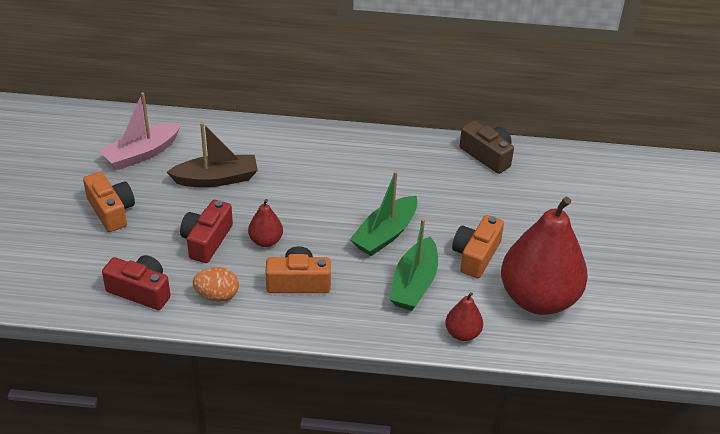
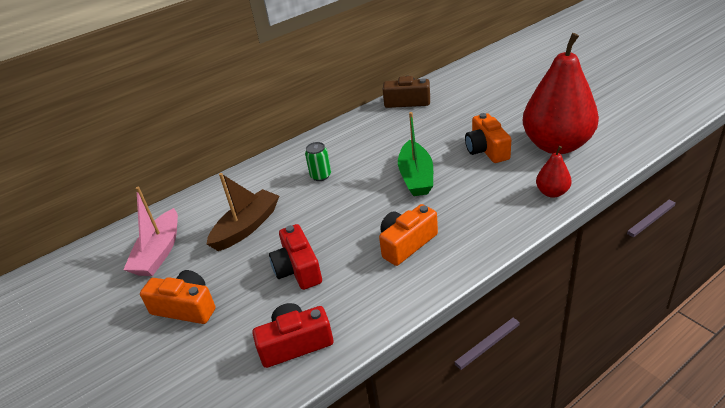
camera: 35 degrees left, 5 degrees down
(217, 295) = (362, 297): orange egg -> none
(266, 241) = (343, 237): red pear -> none
(320, 175) = (320, 176): none -> green can
(414, 284) = (479, 189): green boat -> none

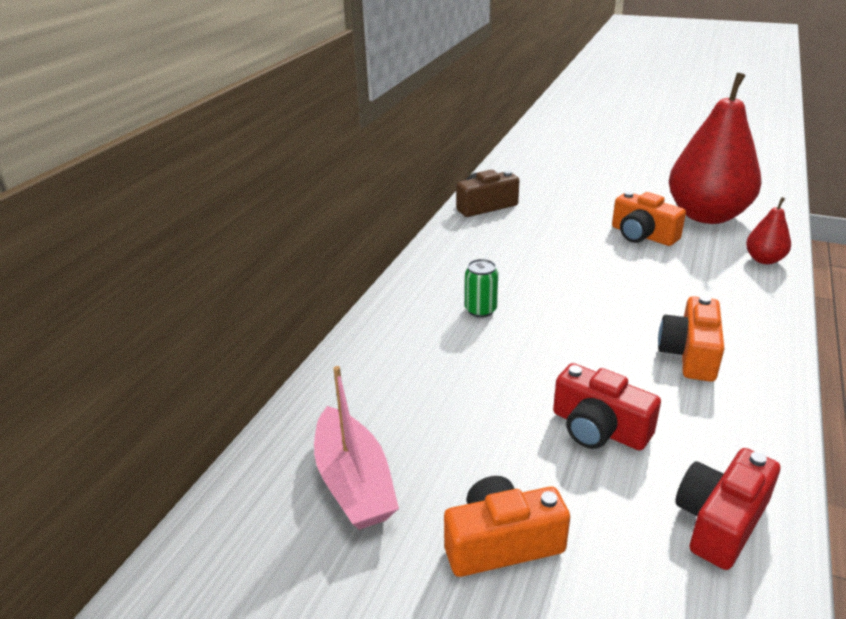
camera: 35 degrees left, 5 degrees down
(247, 227) = (455, 401): brown boat -> none
(416, 177) = (603, 281): green boat -> none

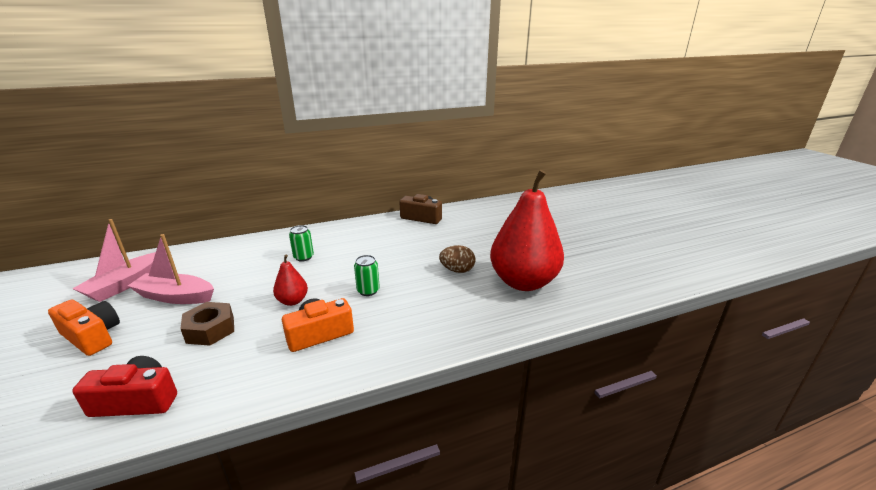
camera: 45 degrees right, 5 degrees down
(465, 439) = (175, 297): none -> pink boat
(599, 428) = (210, 330): red camera -> brown nut
(626, 296) = (368, 291): none -> green can
(642, 235) = (457, 270): orange camera -> brown egg
(764, 260) = (488, 323): red pear -> red pear (292, 301)

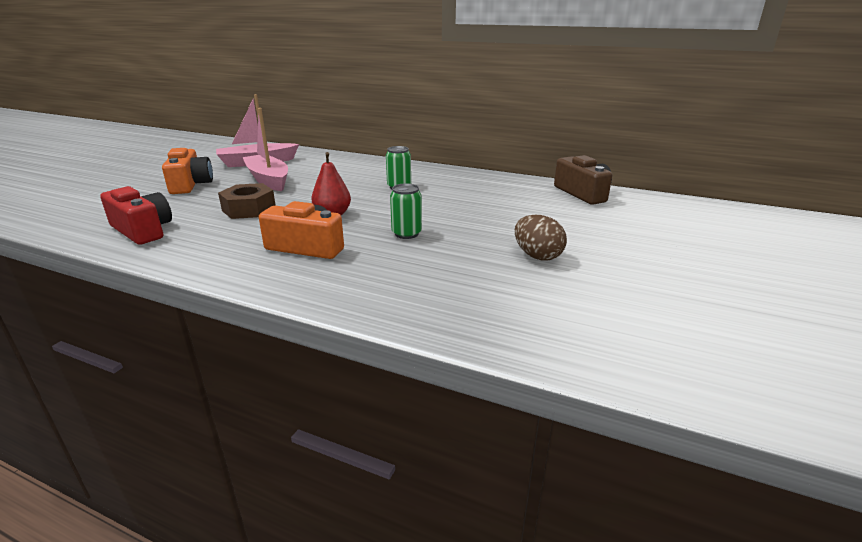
camera: 45 degrees right, 0 degrees up
(523, 282) = (613, 306): red pear -> none

